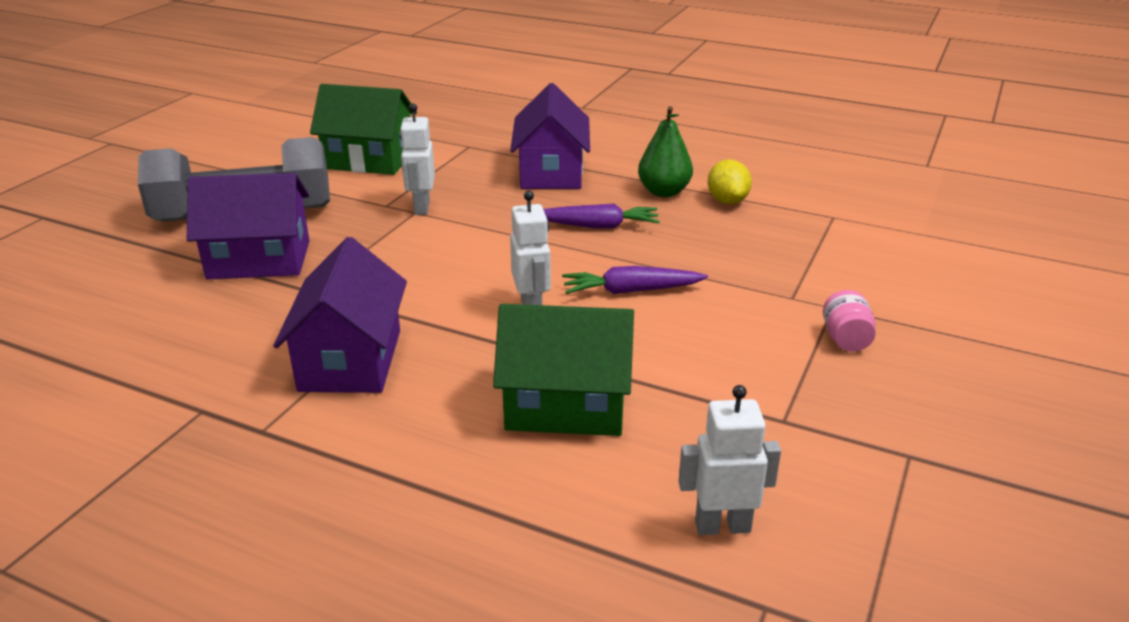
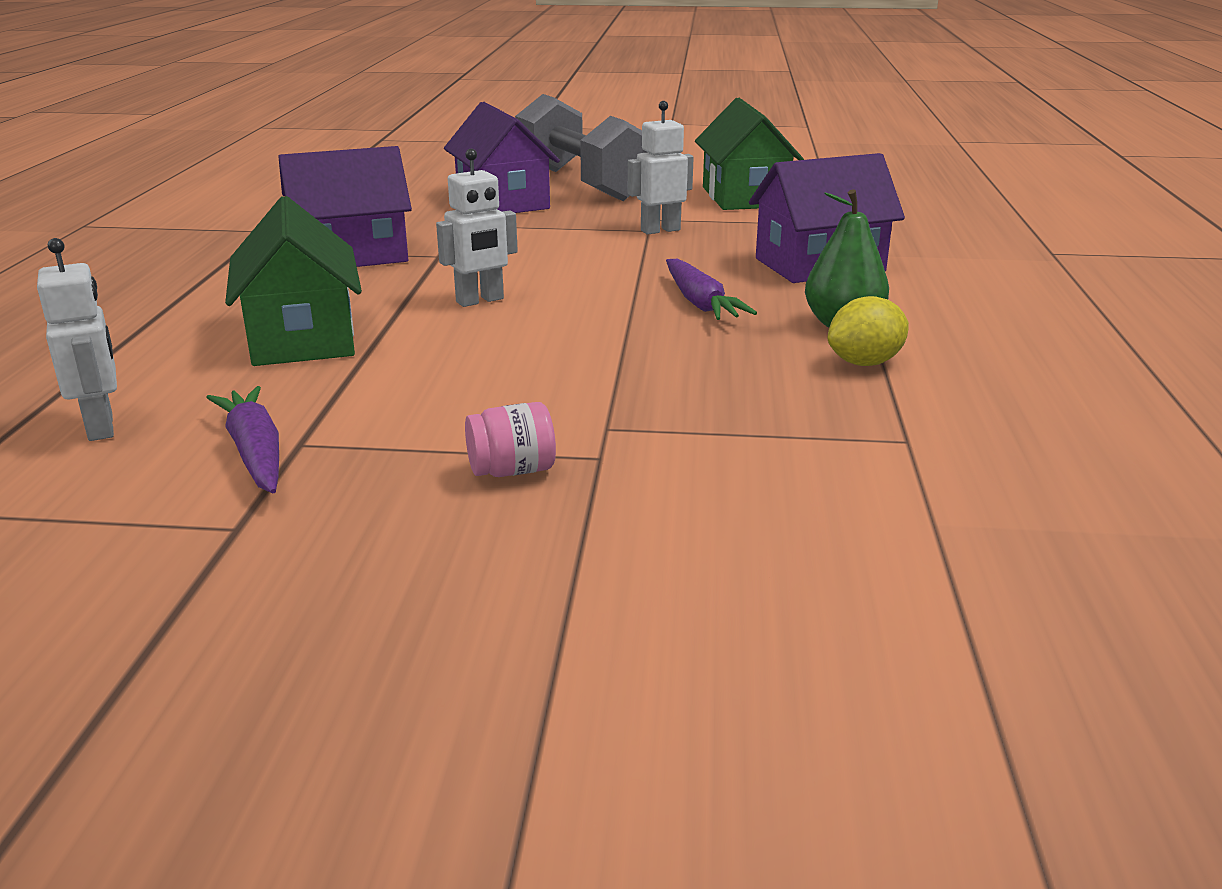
camera: 70 degrees right, 5 degrees down
(631, 291) = (552, 337): purple carrot -> purple carrot (255, 453)

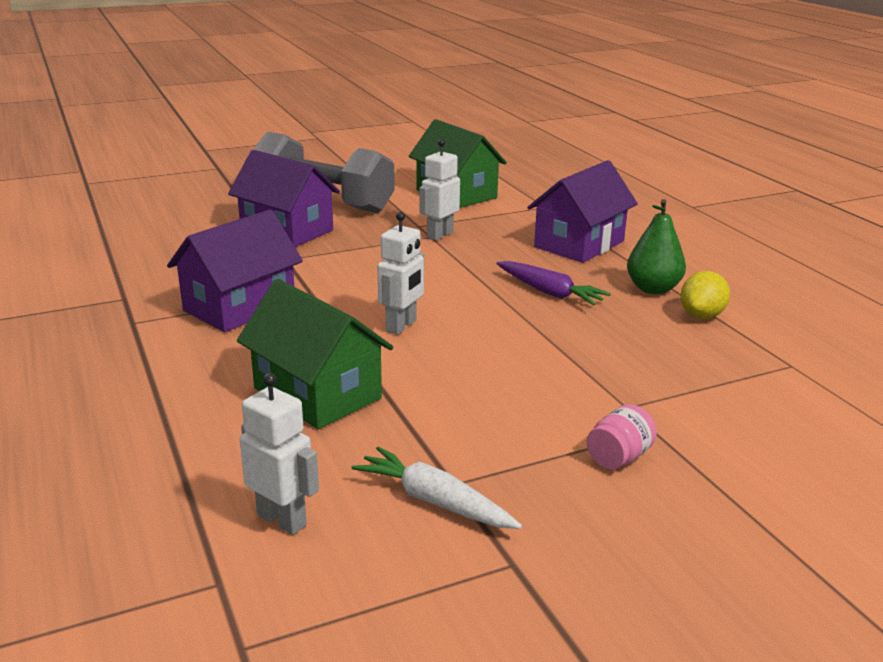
camera: 30 degrees left, 0 degrees up
(255, 453) = (434, 501): purple carrot -> white carrot

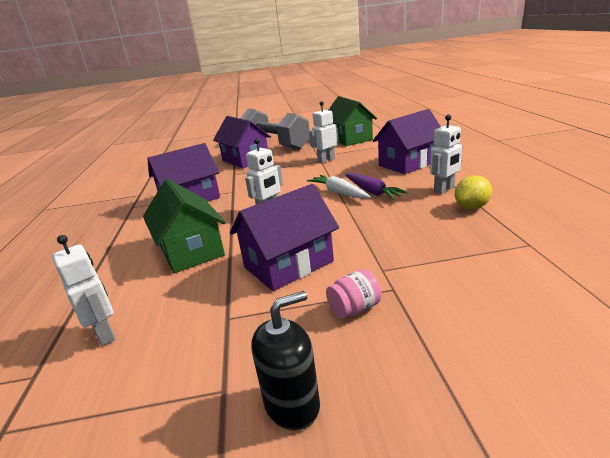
camera: 20 degrees right, 0 degrees up
(434, 501) = (205, 331): white carrot -> white carrot (339, 192)
(491, 406) = (288, 264): none -> purple house
(607, 566) = (292, 404): none -> black soap dispenser
(653, 289) = (444, 190): green pear -> white robot

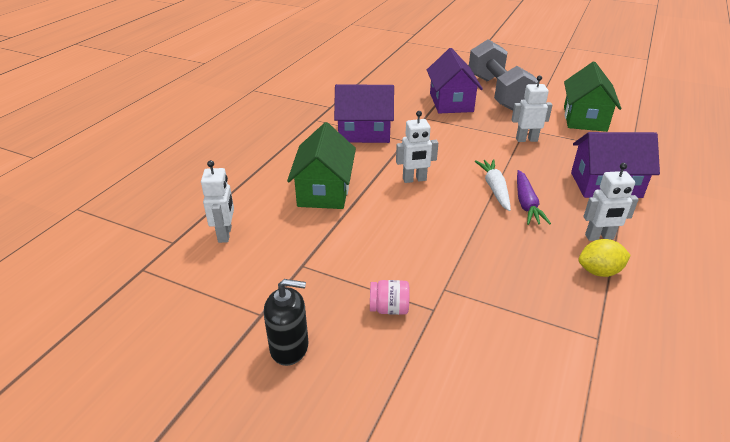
camera: 30 degrees right, 10 degrees up
(288, 264) = (380, 243): purple house -> none

